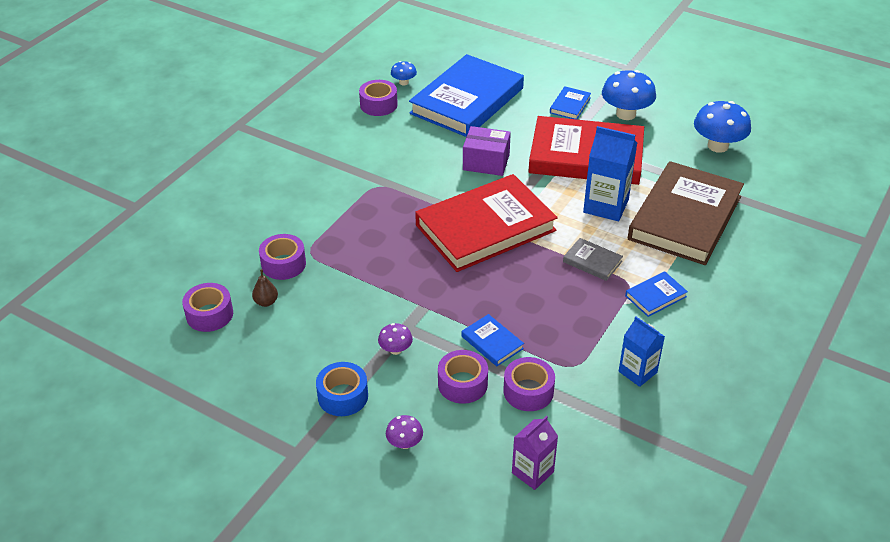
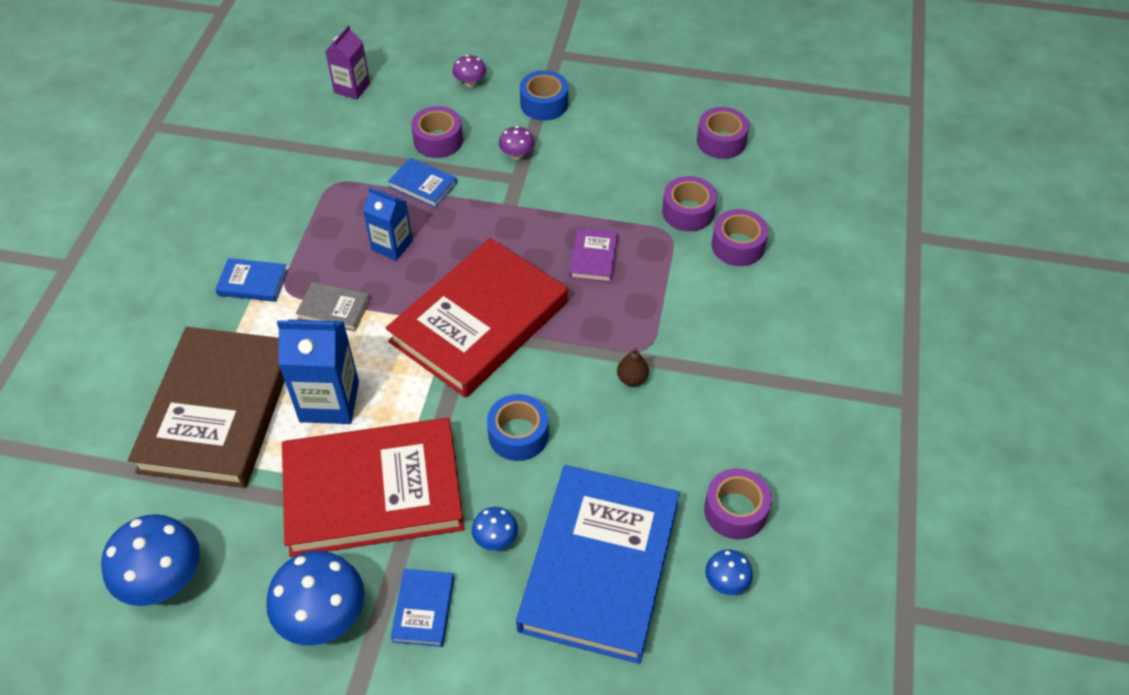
camera: 160 degrees right, 10 degrees up
(266, 302) = (675, 167): brown pear -> brown pear (632, 379)
(378, 249) = (593, 258): none -> purple book
(486, 162) = (518, 434): purple box -> blue tape
(520, 122) = (495, 538): none -> blue mushroom
(528, 391) = (373, 149): purple tape -> purple tape (738, 245)
(637, 372) = (267, 193): blue carton -> blue carton (392, 245)
(655, 296) = (253, 282): blue book -> blue book turned 60 degrees clockwise

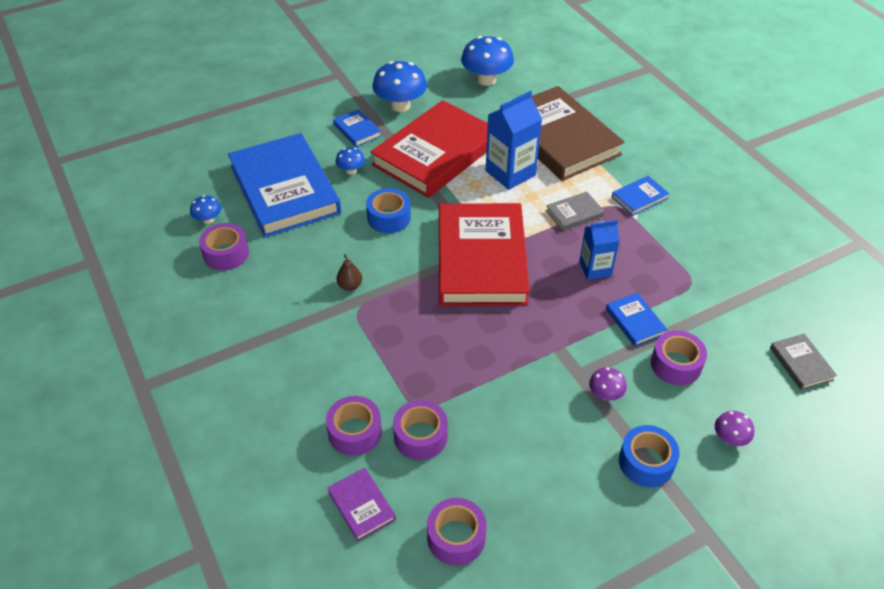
camera: 140 degrees right, 5 degrees down
(352, 88) = (801, 364): purple carton -> grey book
(423, 185) = (635, 321): blue book -> blue book turned 75 degrees clockwise
(593, 258) = (455, 348): purple book -> purple book (361, 505)

